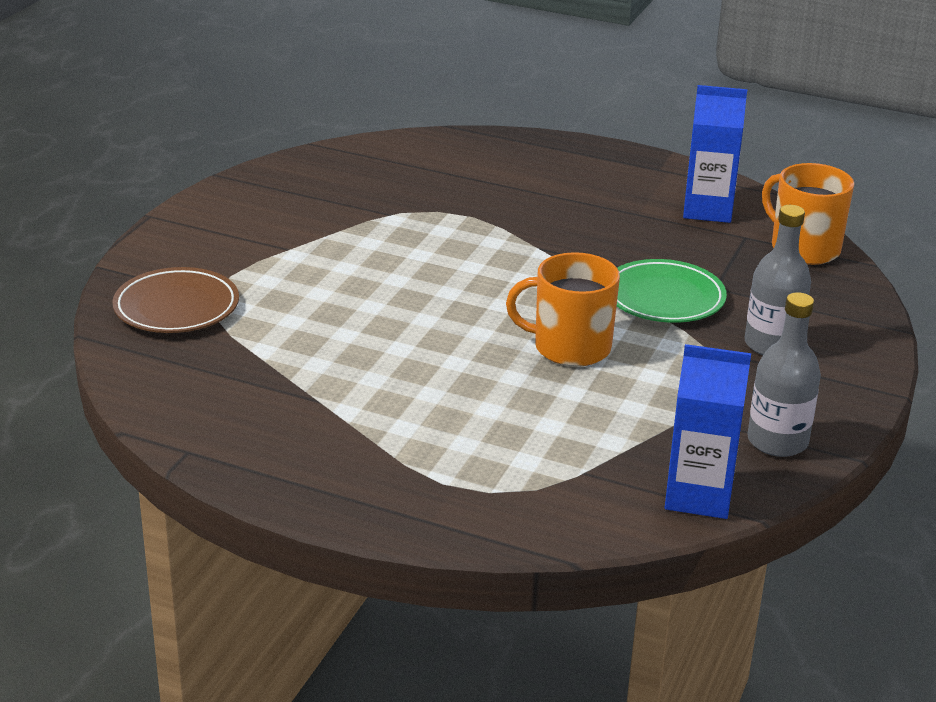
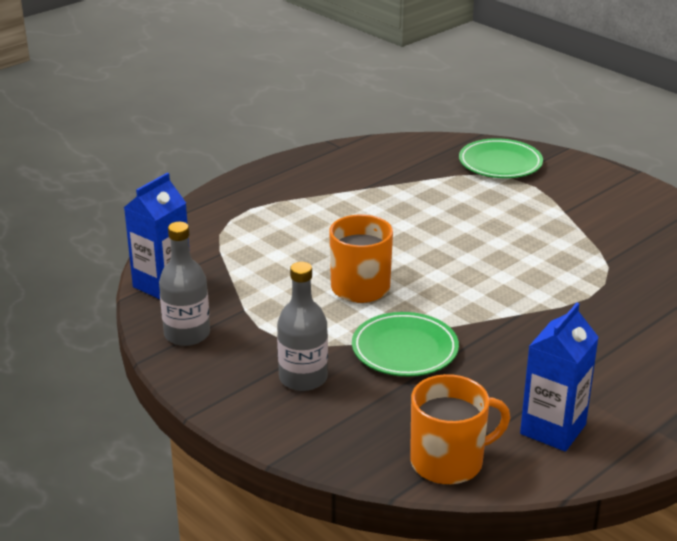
camera: 115 degrees right, 0 degrees up
(176, 307) = (500, 163): brown plate -> green plate

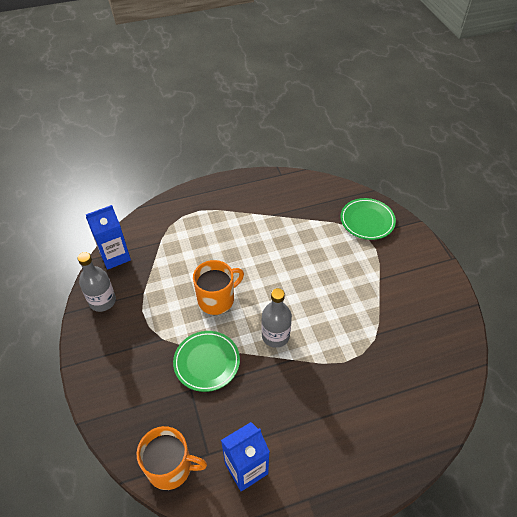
camera: 25 degrees right, 20 degrees up
(303, 378) = (138, 362): grey bottle -> grey bottle (275, 336)

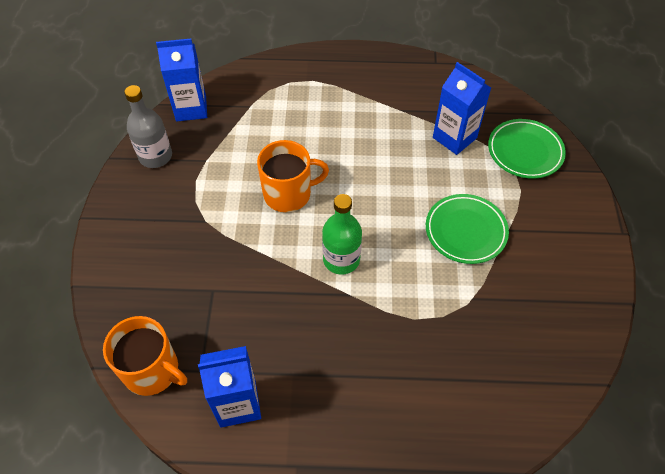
camera: 20 degrees right, 5 degrees up
(207, 362) = (244, 264): green plate -> green plate (465, 231)
(275, 336) = (341, 259): grey bottle -> green bottle
(316, 224) = (454, 138): none -> blue carton

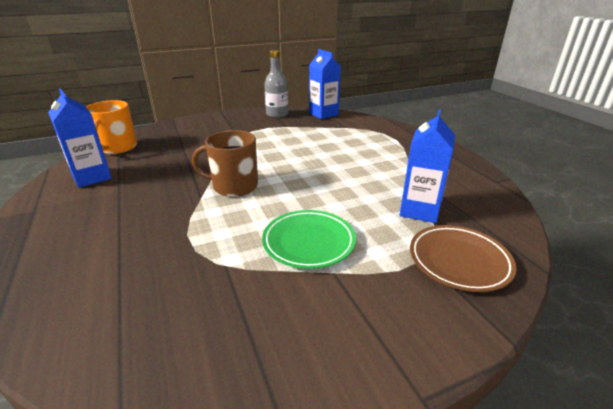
camera: 65 degrees right, 25 degrees down
(288, 194) = (282, 154): orange mug -> none
(341, 259) = (234, 186): green bottle -> brown mug
(525, 151) = (459, 261): green plate -> brown plate

